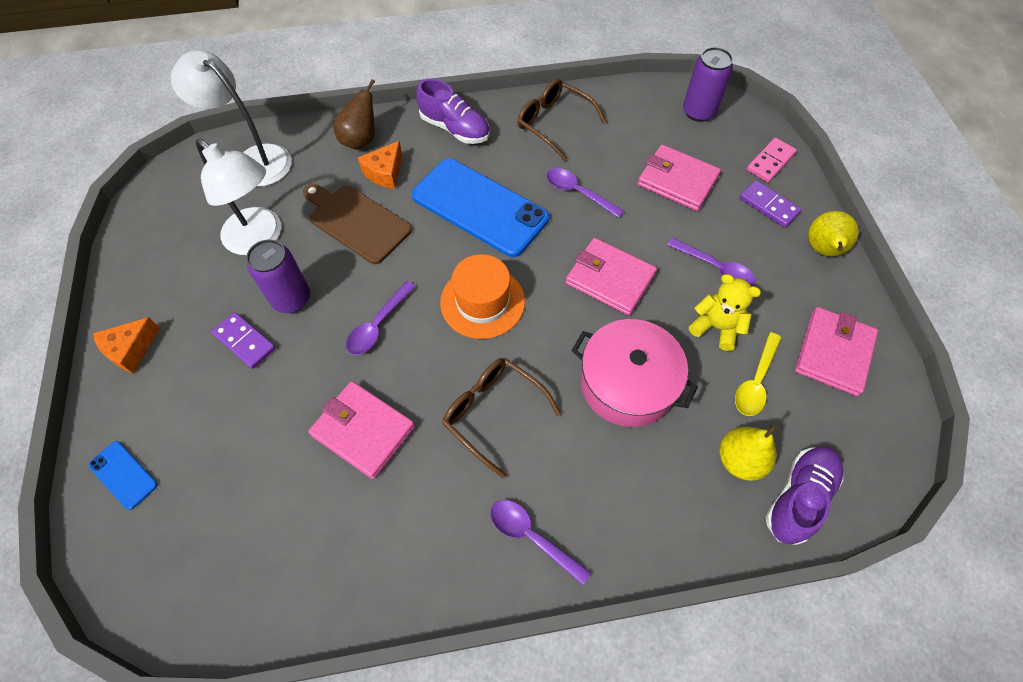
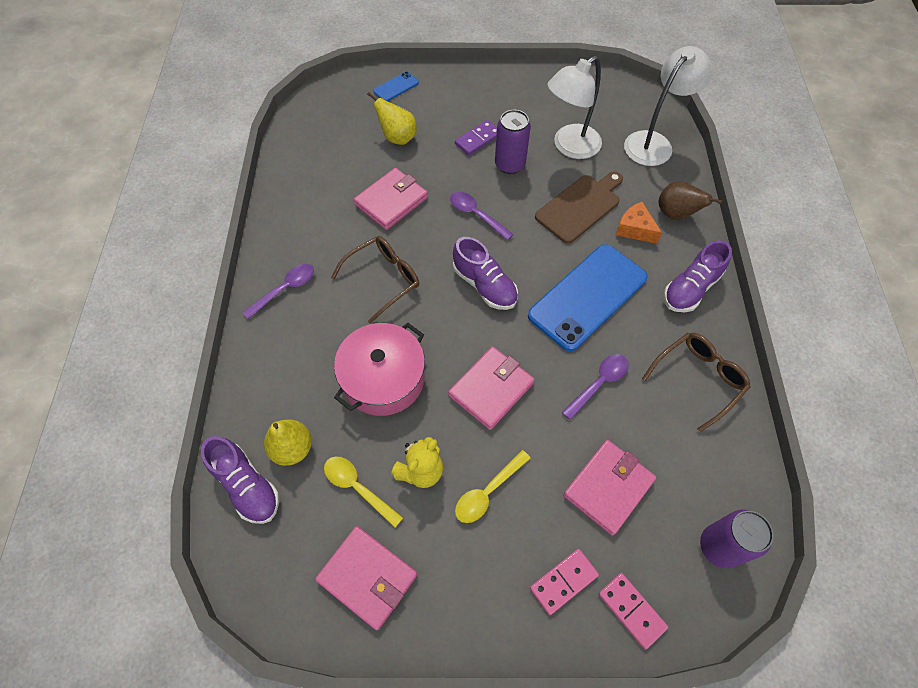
camera: 100 degrees right, 0 degrees up
(131, 349) = (484, 84): orange cheese -> none
(482, 302) = (484, 285): orange hat -> purple shoe
(715, 268) = (488, 491): purple spoon -> yellow spoon
(768, 205) = (563, 581): purple domino -> pink domino
(822, 250) = (493, 622): yellow pear -> yellow pear (398, 138)

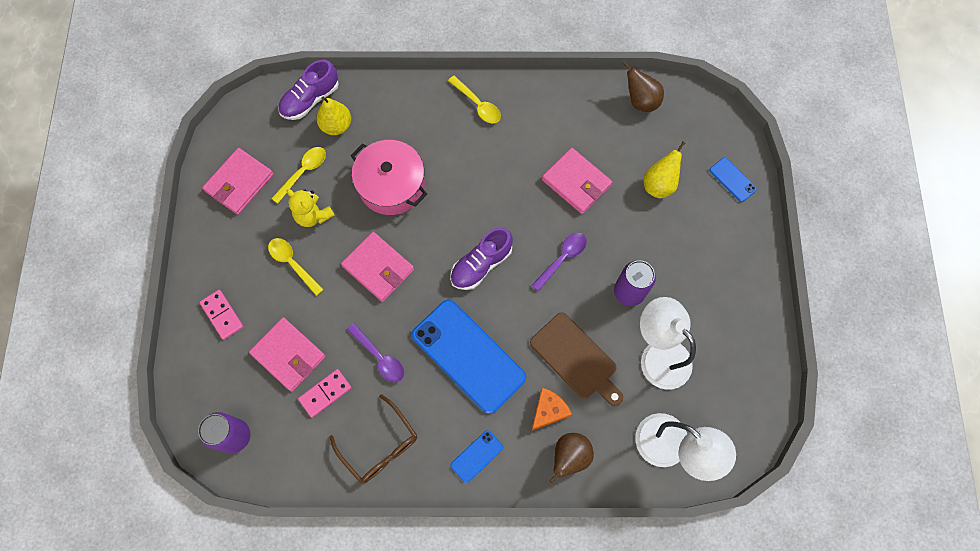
camera: 90 degrees right, 10 degrees up
(285, 289) = (477, 104): purple spoon -> yellow spoon
(303, 147) = (641, 101): none -> brown pear
(383, 279) = (487, 180): brown glasses -> none
(478, 139) = (662, 261): purple domino -> none
(631, 610) = (197, 362): pink domino -> pink domino (325, 393)
(690, 288) = (477, 456): purple shoe -> blue phone

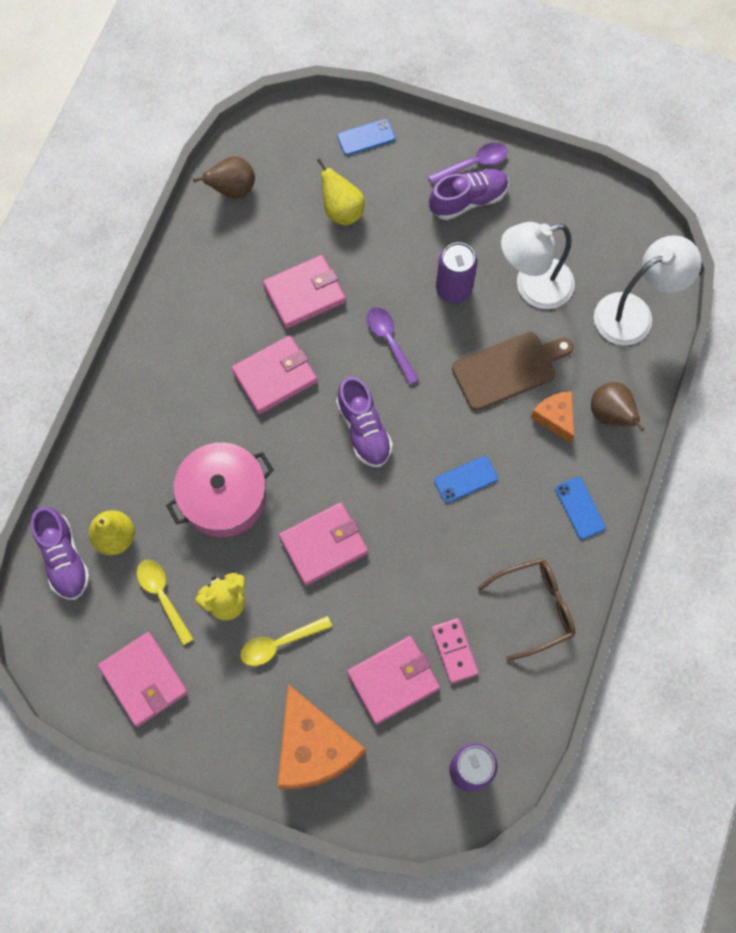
camera: 70 degrees left, 0 degrees up
(222, 315) = (314, 747): pink domino -> orange cheese
(379, 357) = (432, 577): purple spoon -> purple spoon (473, 164)
(468, 356) = (466, 479): blue phone -> blue phone, size x0.44
(477, 104) = (159, 364): yellow spoon -> none
(499, 186) = (275, 376): none -> pink wallet
(713, 277) = (468, 200): none -> purple shoe

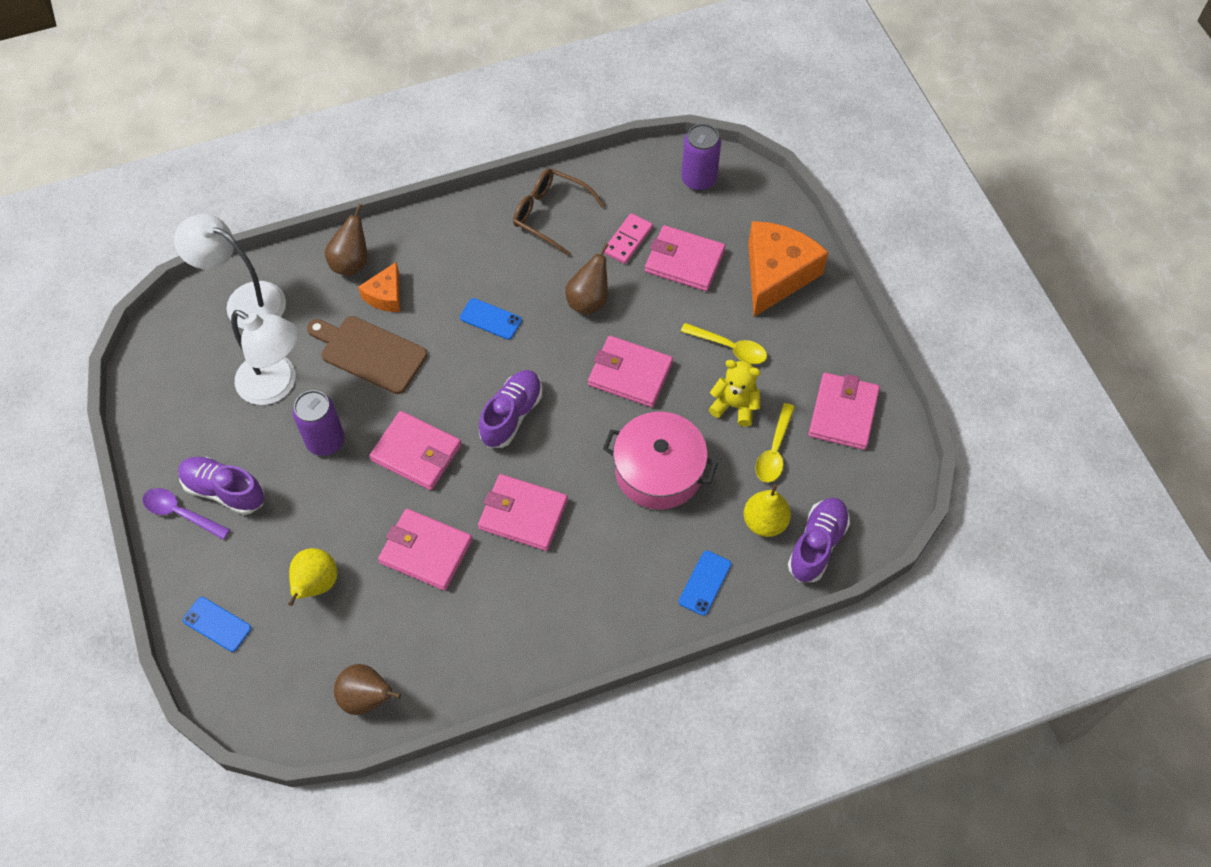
camera: 130 degrees left, 10 degrees down
(390, 342) = (416, 453): purple spoon -> pink wallet
(419, 568) = (589, 301): none -> brown pear
(580, 508) = (448, 235): blue phone -> blue phone (705, 583)

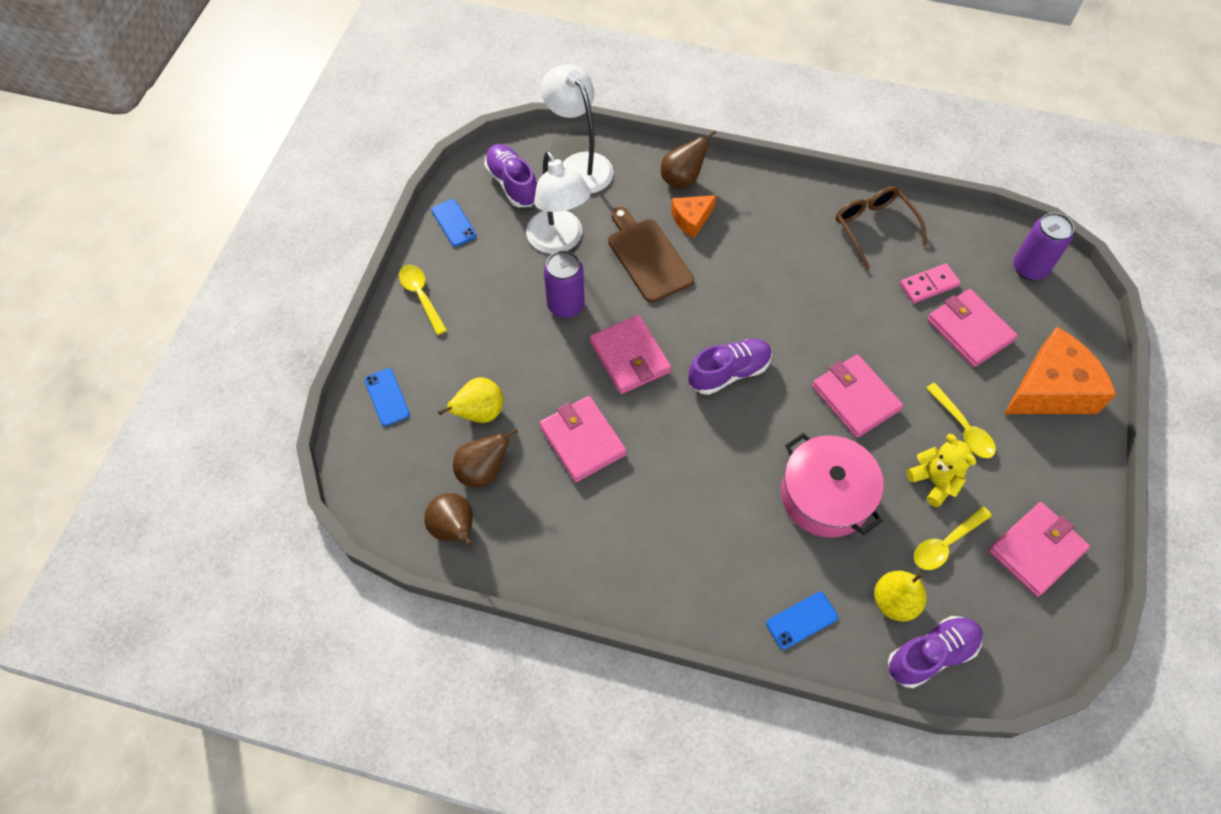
camera: 35 degrees right, 0 degrees up
(181, 513) = (421, 296): purple spoon -> yellow spoon
(224, 491) = (464, 298): purple shoe -> purple shoe (512, 184)
(490, 319) = (764, 285): blue phone -> blue phone (454, 223)
(523, 514) = (682, 460): pink wallet -> none
(589, 301) = (859, 316): brown pear -> brown pear (483, 471)

